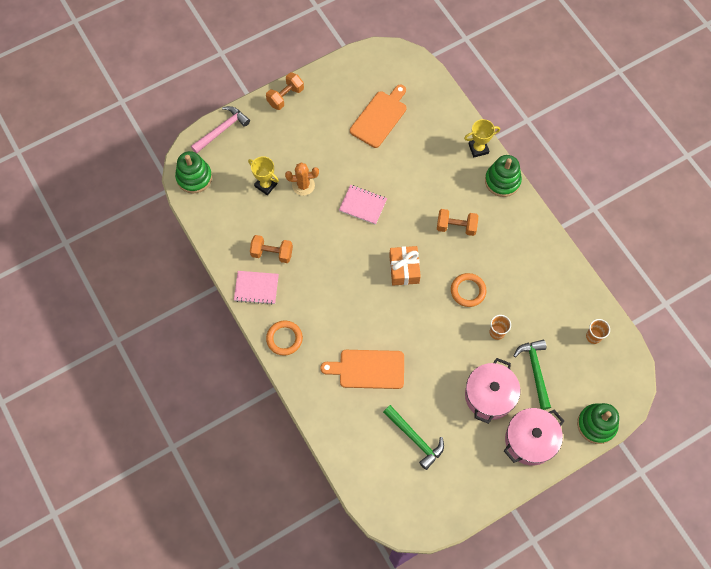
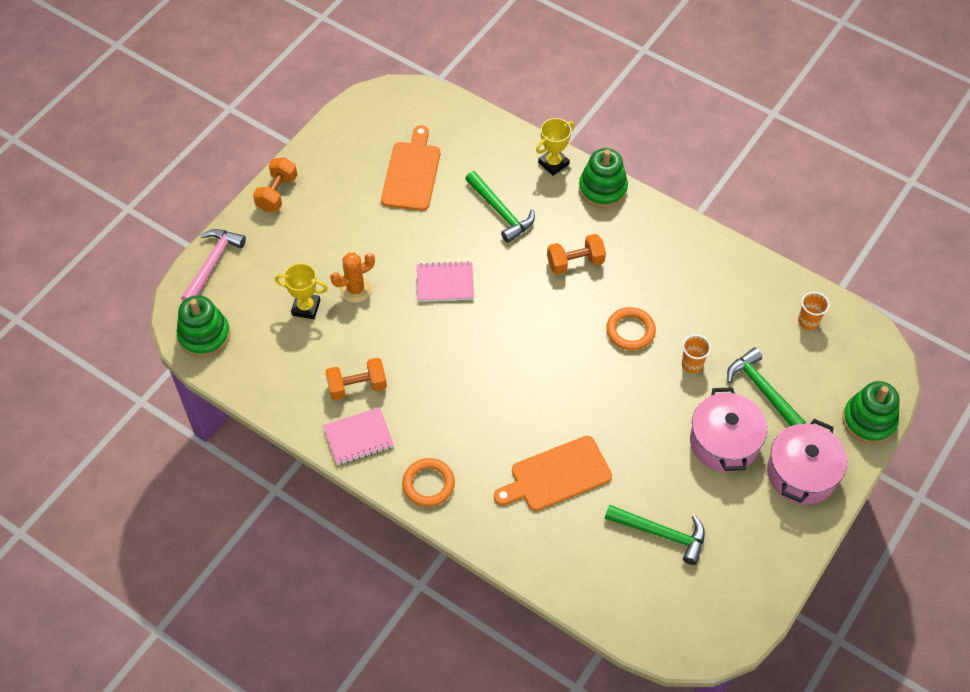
camera: 25 degrees left, 10 degrees down
(404, 269) = (537, 337): orange gift -> none
(425, 169) = (500, 211): none -> green hammer

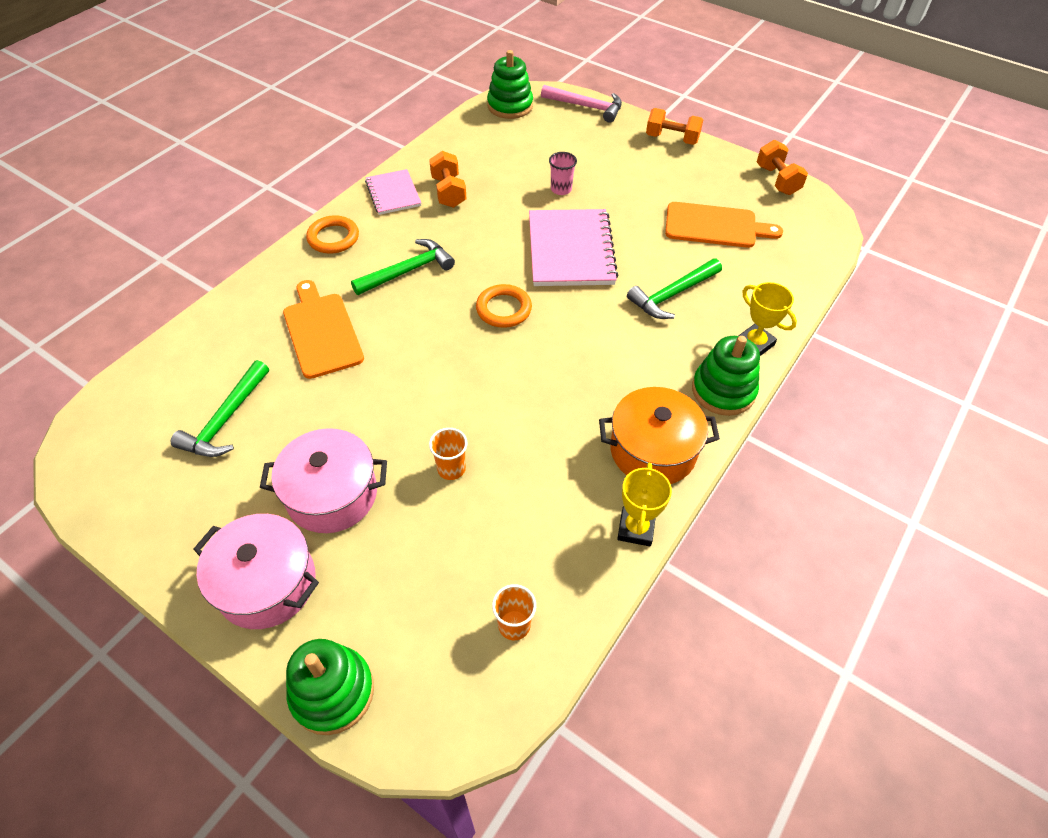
camera: 90 degrees right, 5 degrees down
(306, 307) = (539, 159): yellow trophy -> yellow trophy (636, 529)
(355, 289) = (561, 189): orange cactus -> pink cup
(445, 283) = (571, 250): pink notebook -> pink notebook, size x1.72
(575, 262) = (604, 358): orange dumbbell -> orange dumbbell (777, 180)
(630, 331) = (504, 407): orange ring -> orange ring (503, 309)
(662, 237) = (652, 450): none -> orange pot
(762, 390) = (403, 549): green hammer -> green hammer (407, 271)

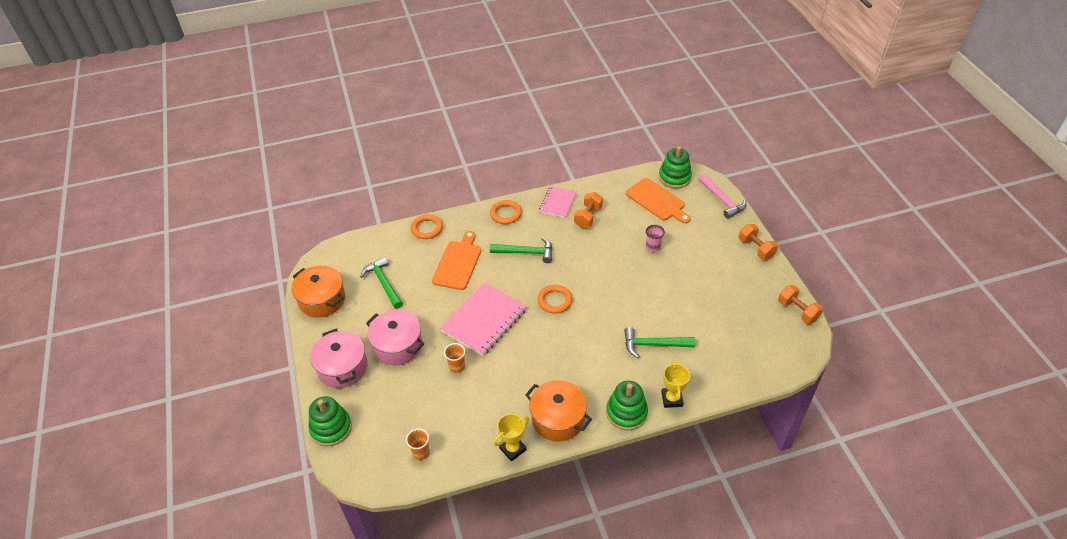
camera: 40 degrees right, 5 degrees down
(135, 502) = (322, 300): none -> orange pot
(226, 419) = (384, 283): green hammer -> green hammer turned 90 degrees clockwise
(229, 310) = (427, 228): none -> orange ring
(571, 250) = (622, 287): pink notebook -> pink notebook (484, 320)
(715, 226) = (723, 318): orange cutting board -> orange cutting board (657, 201)
(777, 180) = (797, 311): orange dumbbell -> orange dumbbell turned 60 degrees counterclockwise

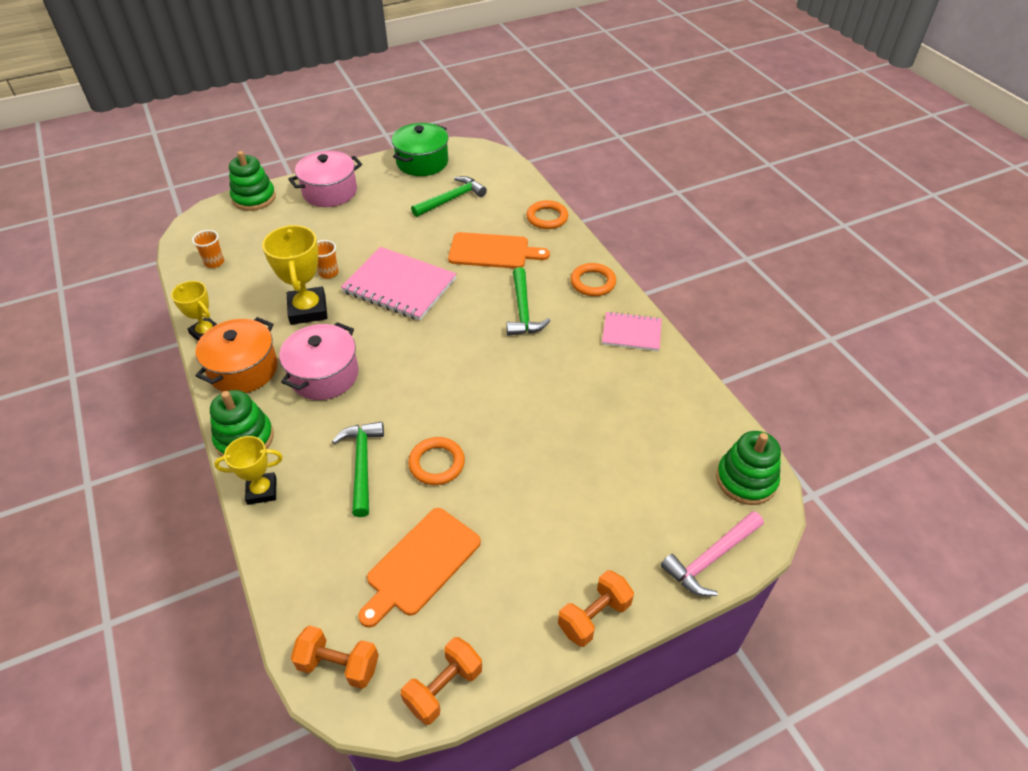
camera: 80 degrees right, 0 degrees up
(322, 300) = (422, 162): orange pot -> green pot
(398, 346) = (359, 224): pink pot -> pink pot (324, 375)
(499, 379) = (308, 310): none -> yellow trophy
(554, 301) = (438, 348): orange ring -> orange ring (437, 463)
(588, 217) = (611, 369): orange dumbbell -> orange dumbbell (339, 665)
(653, 247) = (564, 455): pink cup -> none
(657, 201) = (676, 456): orange cutting board -> orange cutting board (421, 564)

